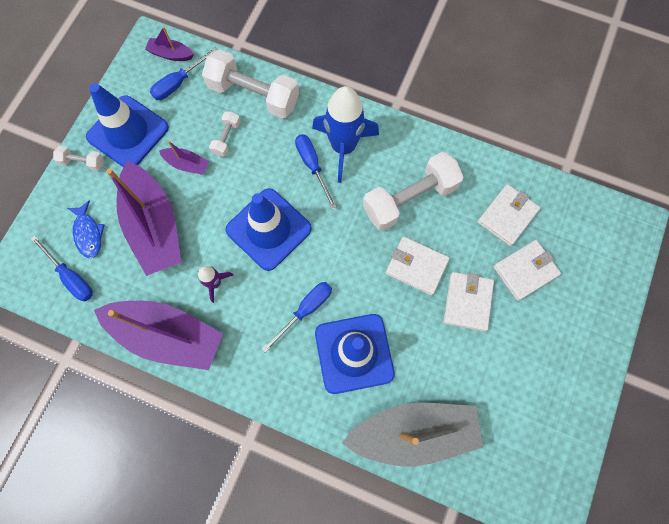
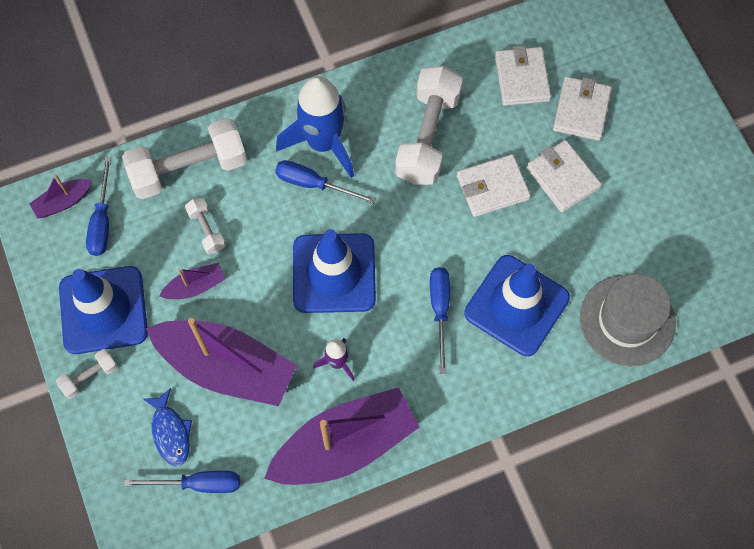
camera: 45 degrees left, 5 degrees down
(88, 233) = (170, 432): blue fish -> blue fish turned 45 degrees clockwise
(413, 432) = (627, 320): grey boat -> grey hat

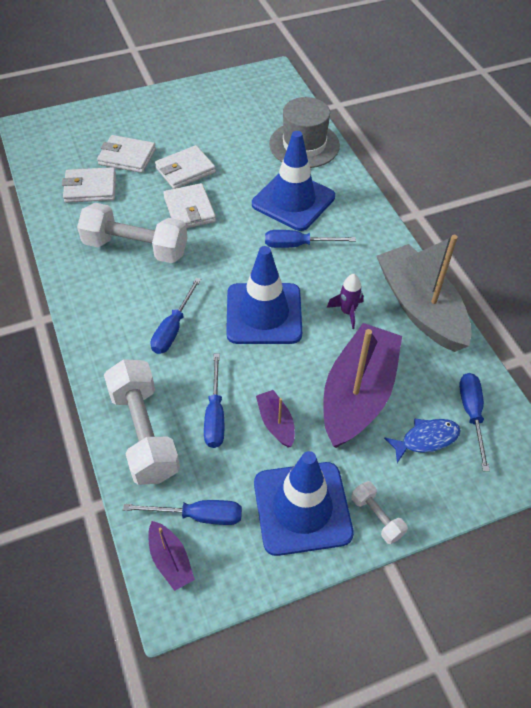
camera: 90 degrees left, 15 degrees down
(206, 230) = (215, 414): white dumbbell -> blue screwdriver
(323, 143) = (131, 321): blue rocket -> none
(344, 445) = (420, 308): purple boat -> grey boat

